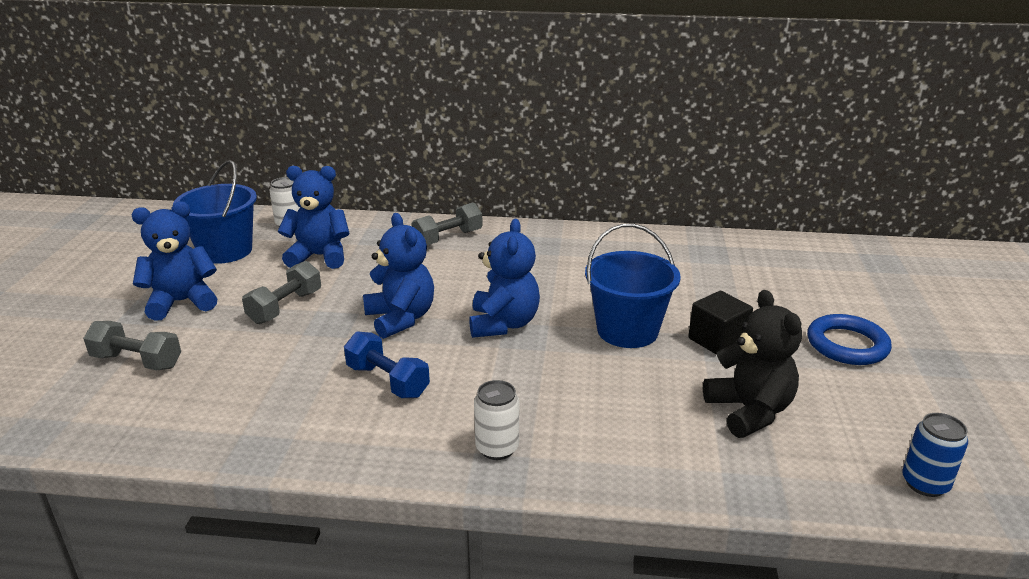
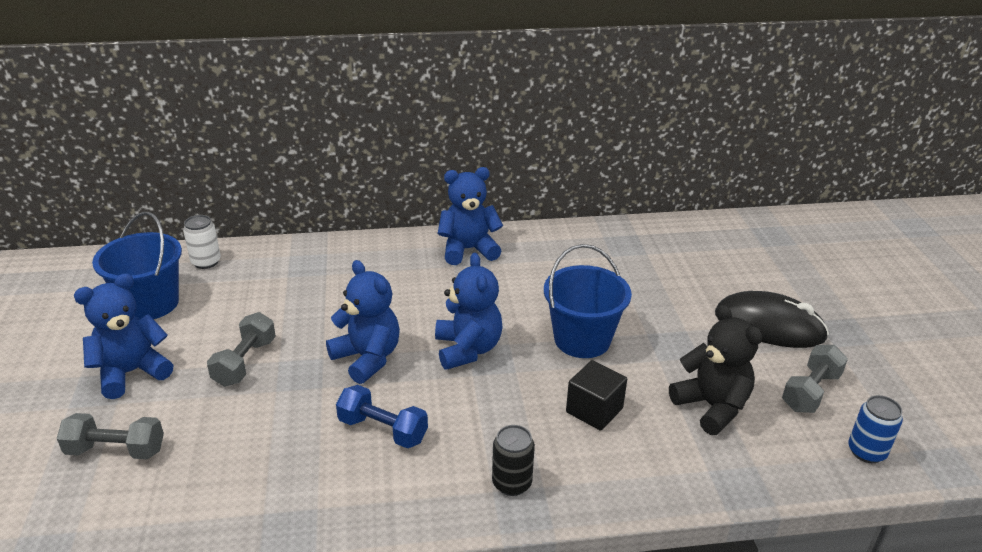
camera: 15 degrees left, 5 degrees up
(319, 256) = (254, 297): blue teddy bear -> blue teddy bear (468, 250)
(448, 238) = (376, 258): grey dumbbell -> grey dumbbell (810, 391)
(497, 448) = (512, 483): white can -> black can
(717, 340) = (662, 338): black cube -> black cube (594, 410)
(847, 345) = (769, 326): blue ring -> black mouse

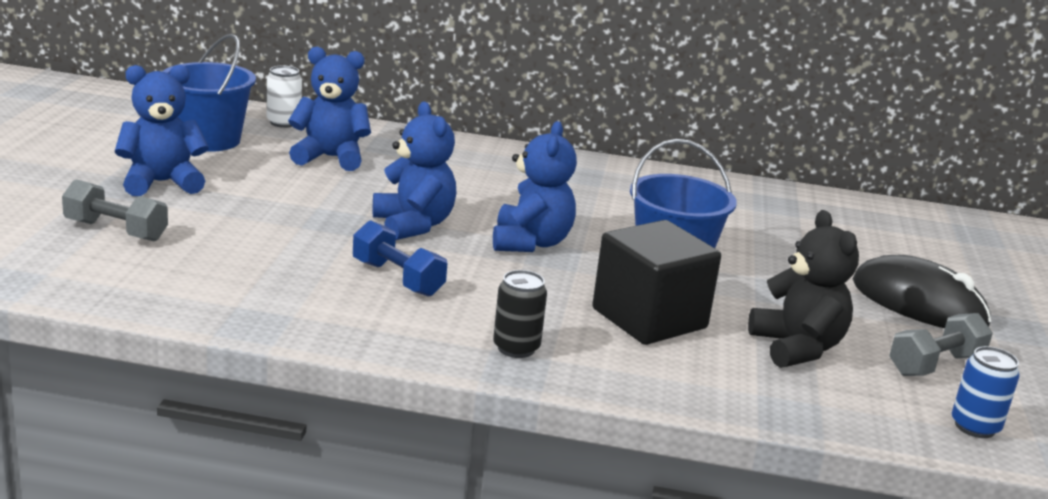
camera: 15 degrees right, 10 degrees down
(245, 362) = (281, 200): grey dumbbell -> none
(468, 250) = (581, 171): blue teddy bear -> blue teddy bear (330, 158)
(594, 410) = (649, 318): black cube -> black cube, size x1.64

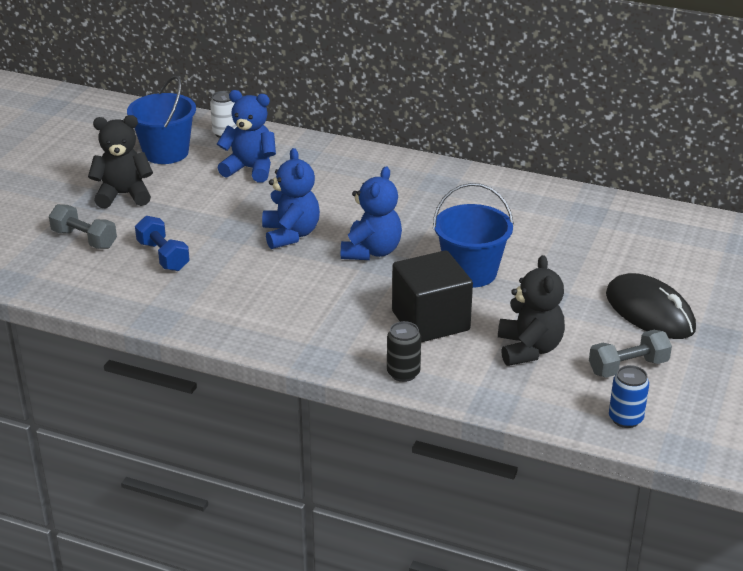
camera: 15 degrees right, 10 degrees up
(162, 183) = (123, 195): blue teddy bear -> black teddy bear
(397, 278) = (263, 283): blue dumbbell -> blue dumbbell (163, 256)
(516, 348) = (324, 343): black can -> black can (403, 373)

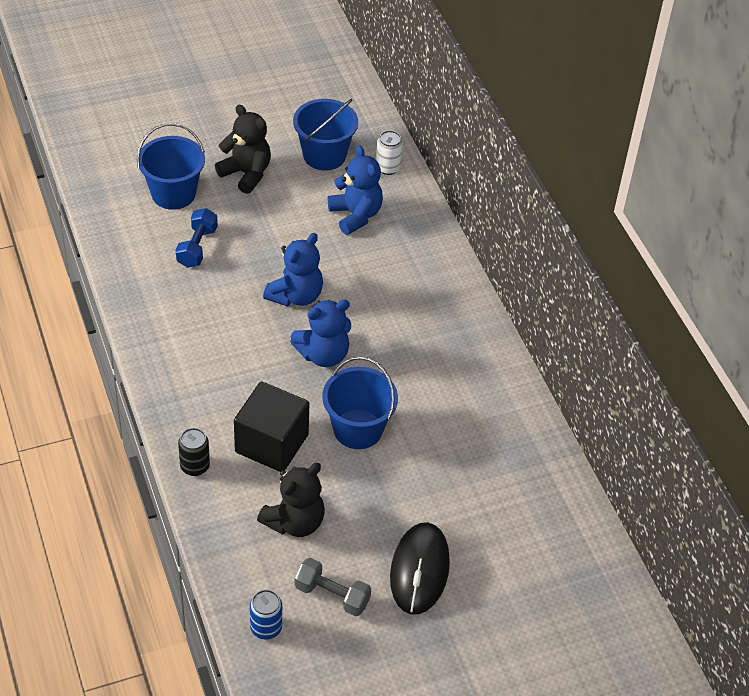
camera: 45 degrees right, 15 degrees up
(84, 239) = (173, 193): grey dumbbell -> blue bucket

